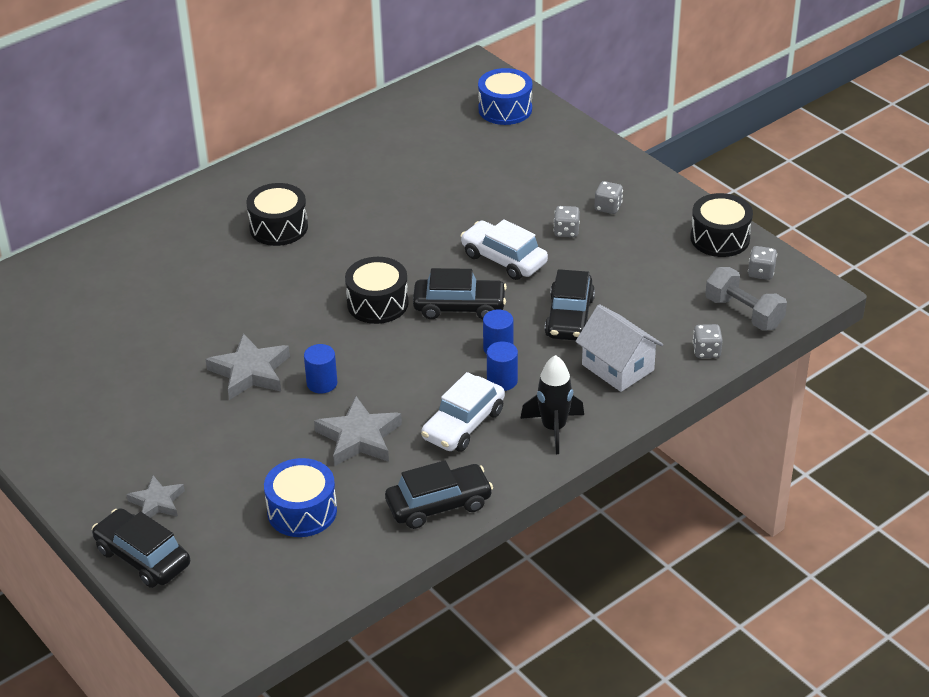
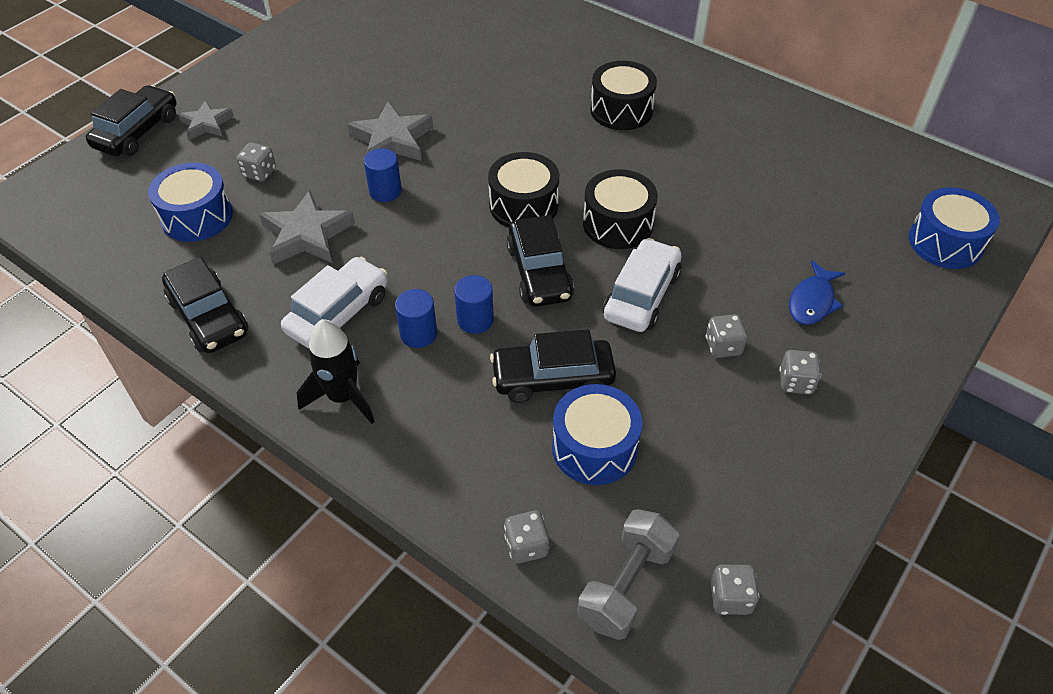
camera: 75 degrees right, 10 degrees up
(256, 465) = (259, 173): none -> grey dice
(463, 424) = (338, 313): white car -> white car turned 105 degrees clockwise
(538, 181) = (812, 301): none -> blue fish
(617, 367) = (468, 445): white house -> none
(636, 307) = (594, 447): none -> blue drum
(720, 238) = (790, 529): black drum -> black drum (617, 224)

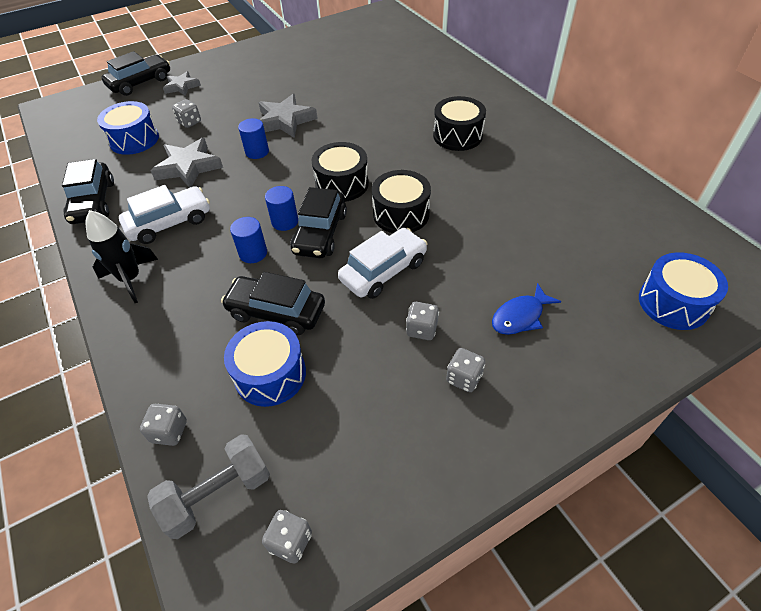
camera: 25 degrees right, 0 degrees up
(418, 334) = (209, 251): blue cylinder -> blue cylinder (285, 221)

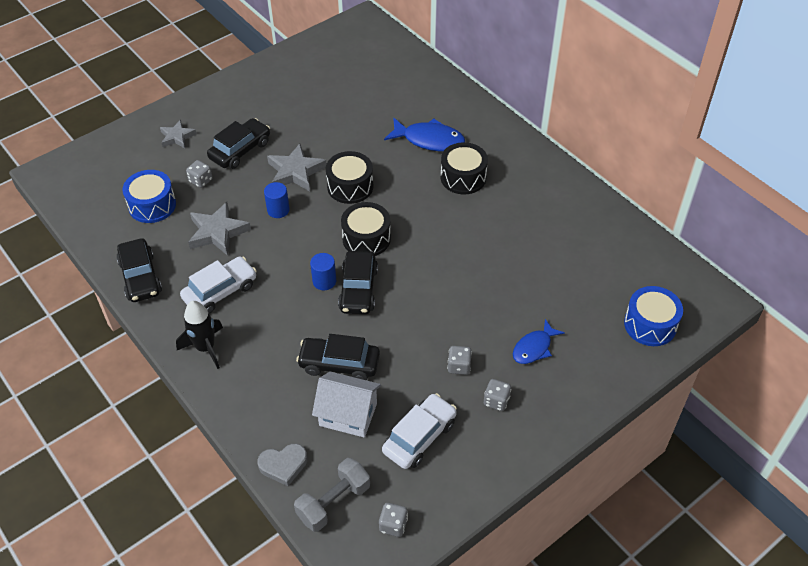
camera: 10 degrees left, 0 degrees up
(140, 83) = (131, 135): black car -> black car (240, 150)
(169, 431) = (283, 465): grey dice -> grey heart
(253, 253) = (305, 314): blue cylinder -> none
(270, 374) = (348, 414): blue drum -> white house
(383, 271) = (419, 319): white car -> white car (419, 437)
(401, 214) = (425, 264): black drum -> black drum (350, 186)
(427, 102) = (429, 140): none -> blue fish

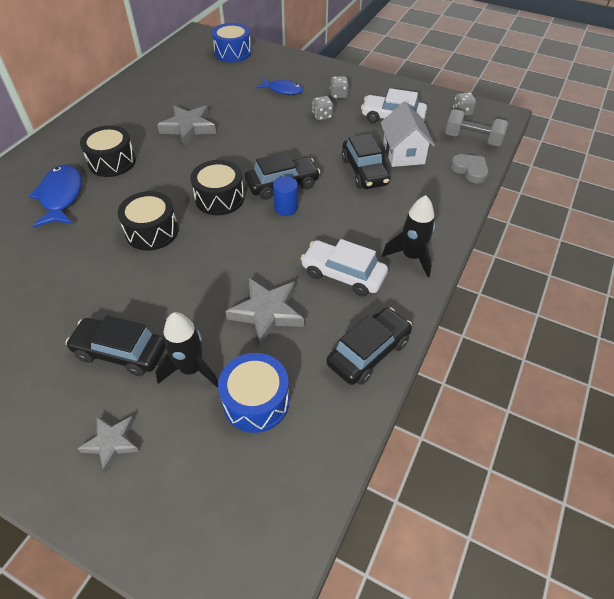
camera: 115 degrees left, 0 degrees up
(201, 181) = (191, 369): grey dice -> black rocket
(278, 210) = (210, 274): blue cylinder -> none
(295, 172) = (143, 283): grey star -> grey star (188, 128)

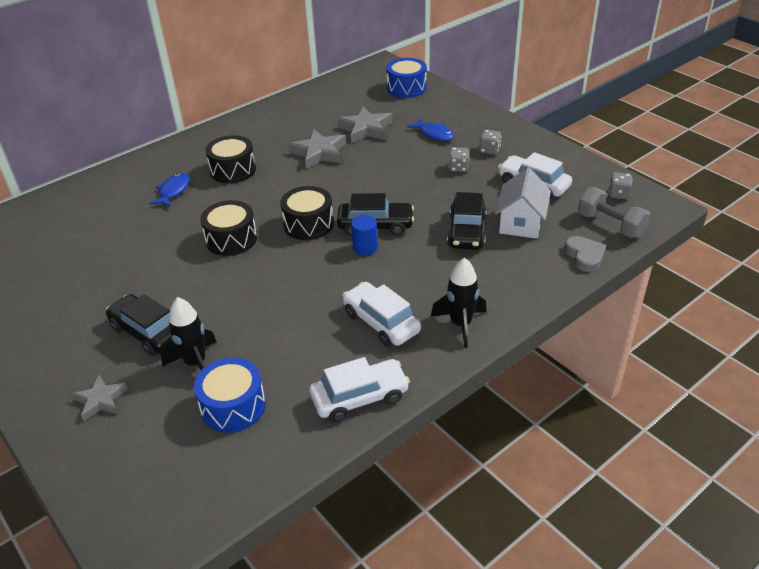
camera: 25 degrees right, 10 degrees down
(61, 197) = (173, 191): blue fish -> blue fish, size x0.65
(267, 313) = (289, 336): grey star -> grey star (366, 129)
(368, 352) = (359, 397): black car -> white car

